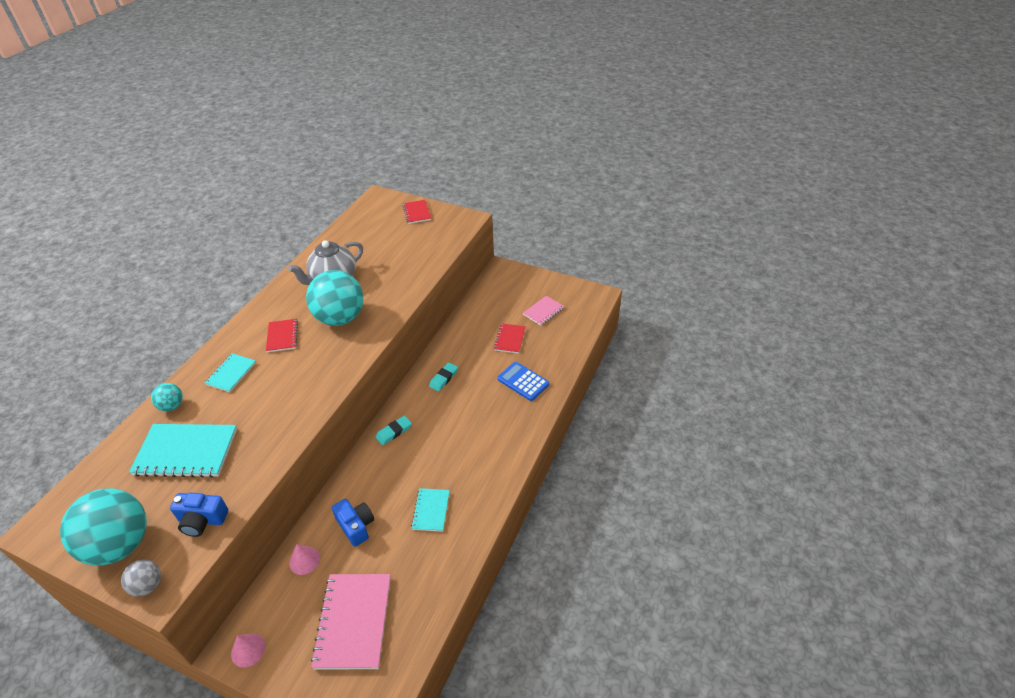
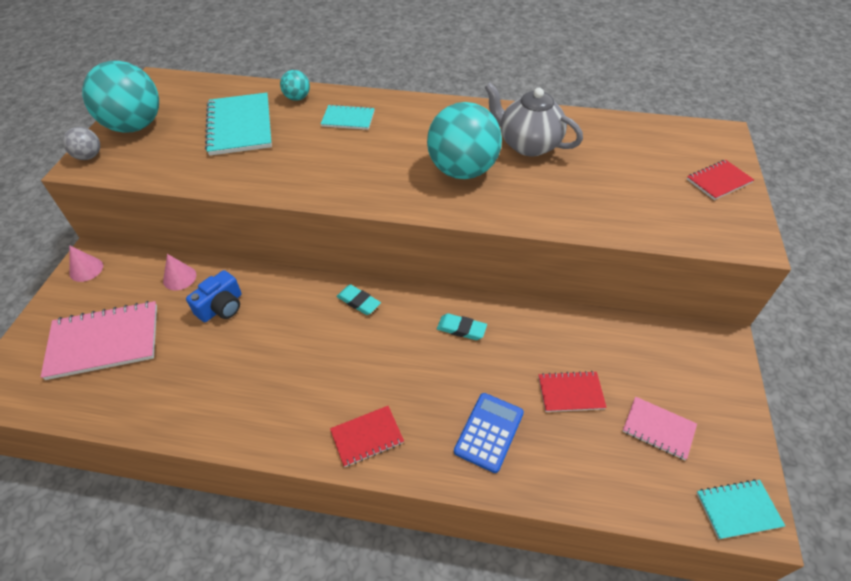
camera: 75 degrees right, 5 degrees up
(202, 520) = (157, 163): blue camera -> none
(282, 336) = (414, 135): red notebook -> red notebook (367, 437)
(431, 510) = (245, 373): turquoise notebook -> turquoise notebook (738, 509)

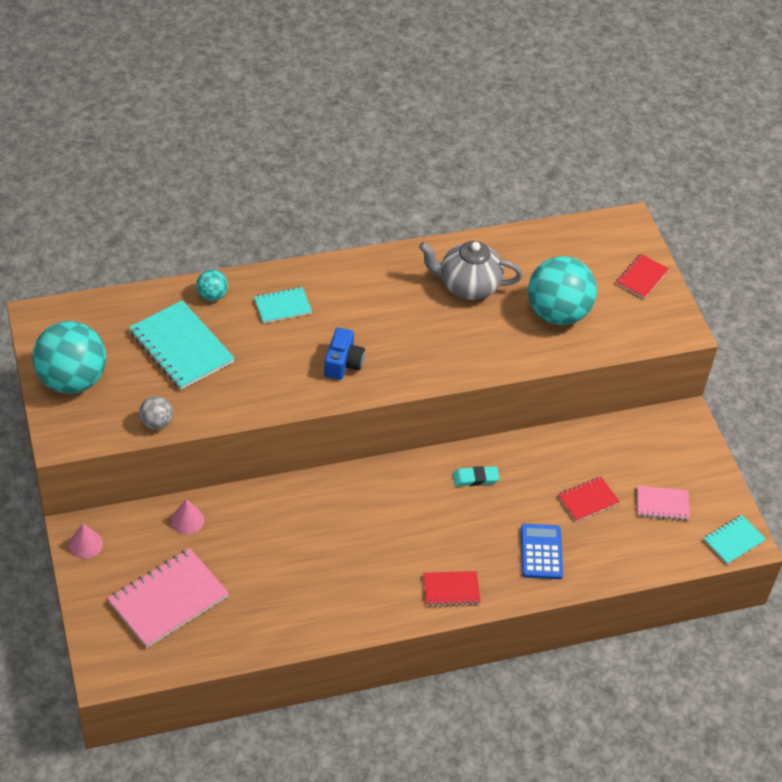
camera: 30 degrees left, 0 degrees up
(89, 156) = (59, 428): grey ball -> grey ball (156, 423)
(221, 307) = (251, 533): blue camera -> blue camera (343, 363)
(358, 302) = (372, 485): turquoise eraser -> none
(367, 437) = (451, 589): red notebook -> red notebook turned 45 degrees clockwise
(462, 170) = (425, 333): turquoise ball -> turquoise ball (557, 313)

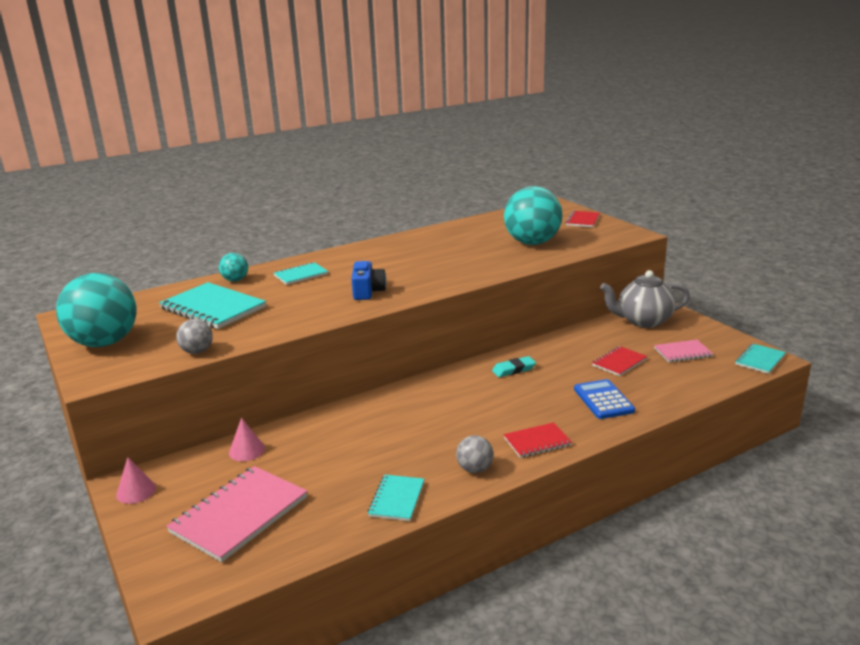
camera: 10 degrees left, 25 degrees down
(302, 622) = (396, 499): none -> turquoise notebook
(381, 607) = (475, 469): none -> grey ball
(467, 286) = (452, 243): grey teapot -> grey teapot (643, 321)

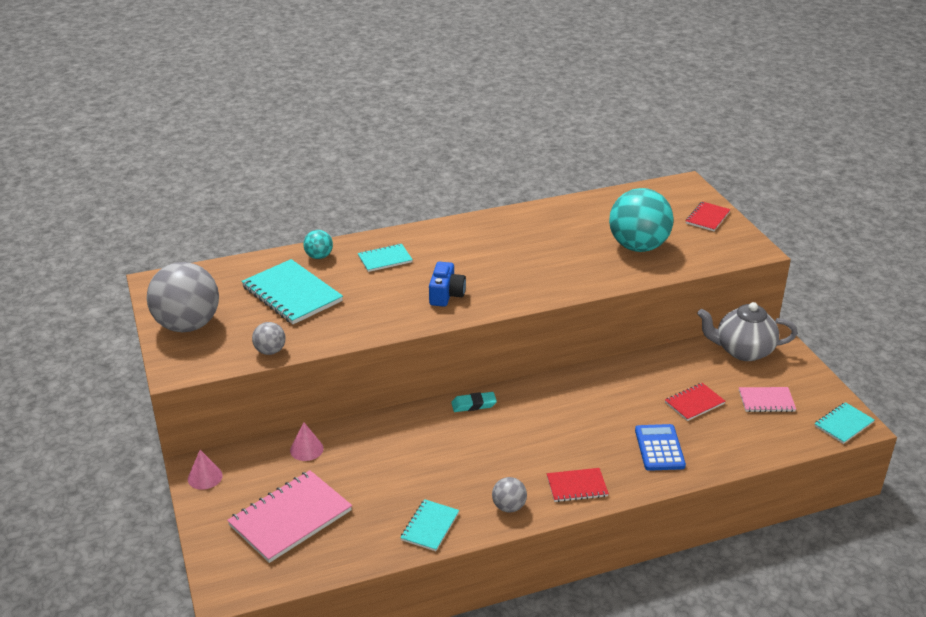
camera: 10 degrees right, 10 degrees up
(105, 343) = (188, 325): turquoise ball -> grey ball
(514, 369) = (583, 394): turquoise eraser -> turquoise eraser (473, 404)

